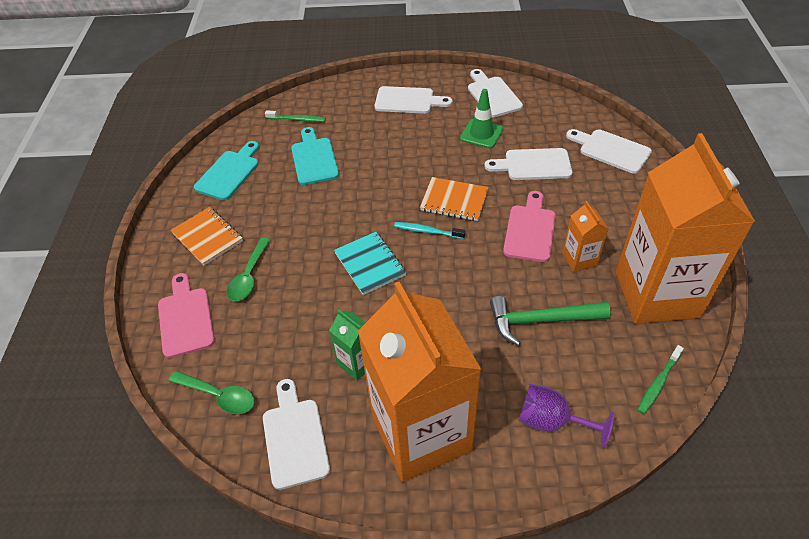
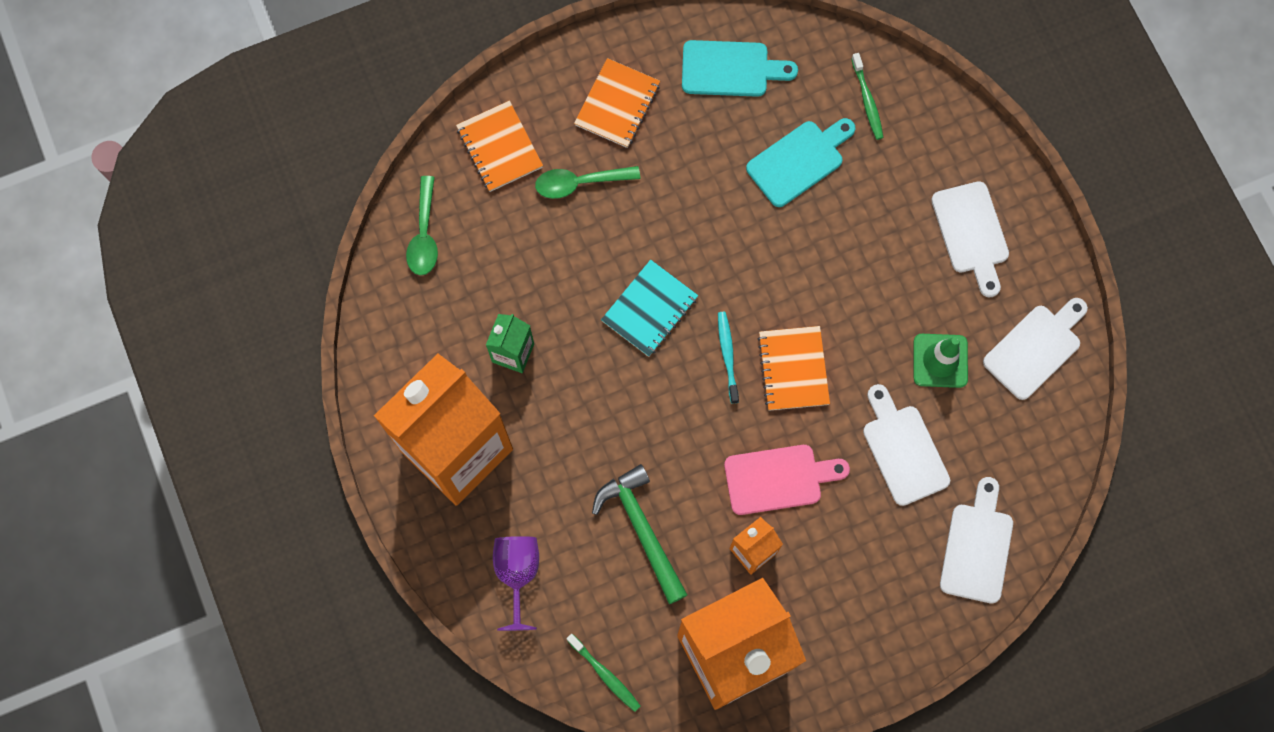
camera: 65 degrees right, 25 degrees up
(185, 318) = (499, 147): pink cutting board -> orange notebook
(295, 438) = (408, 331): white cutting board -> none
(658, 383) = (605, 675): green toothbrush -> green toothbrush turned 150 degrees counterclockwise

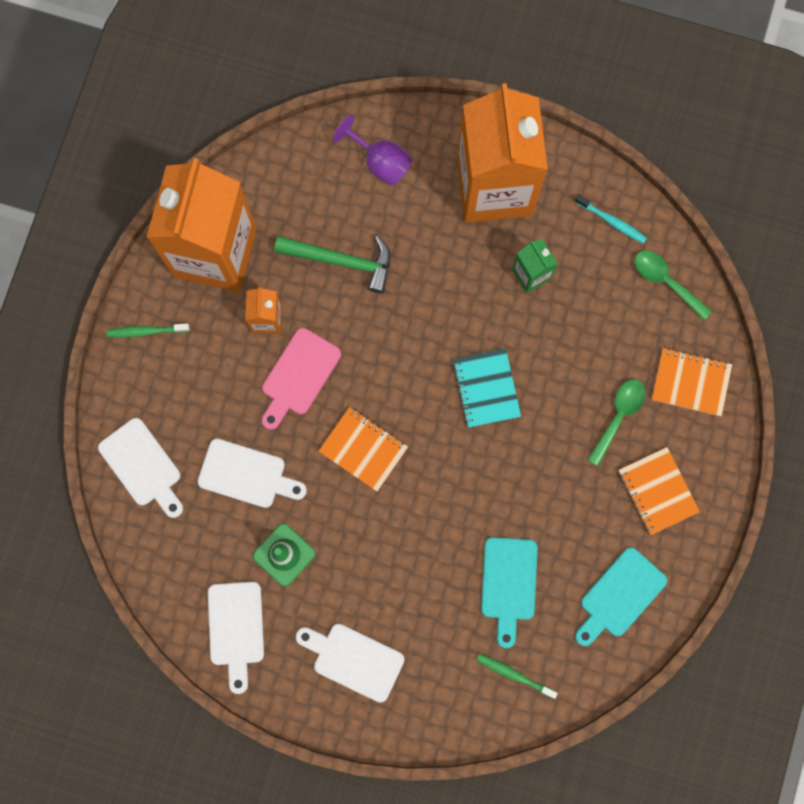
camera: 130 degrees right, 5 degrees up
(605, 675) = (270, 164): green toothbrush -> green toothbrush (146, 331)
(727, 355) = (410, 413): turquoise toothbrush -> turquoise toothbrush (611, 221)

